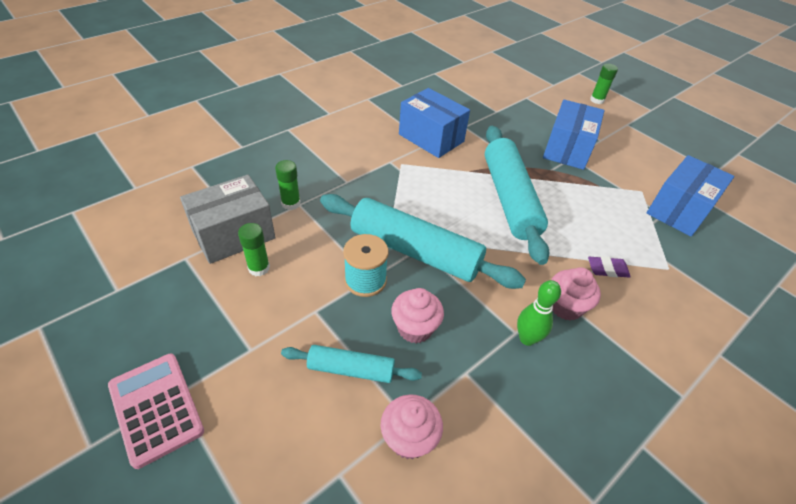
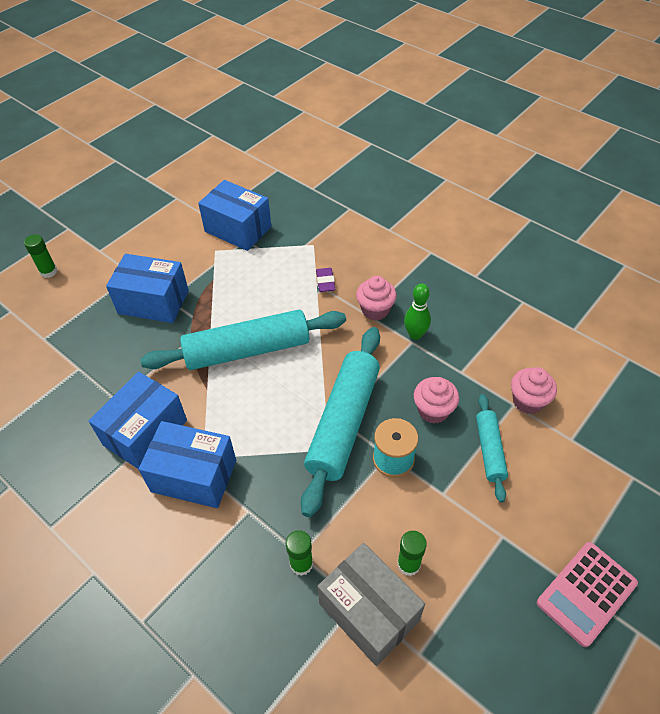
camera: 95 degrees left, 5 degrees up
(386, 158) = (194, 476): none -> blue box

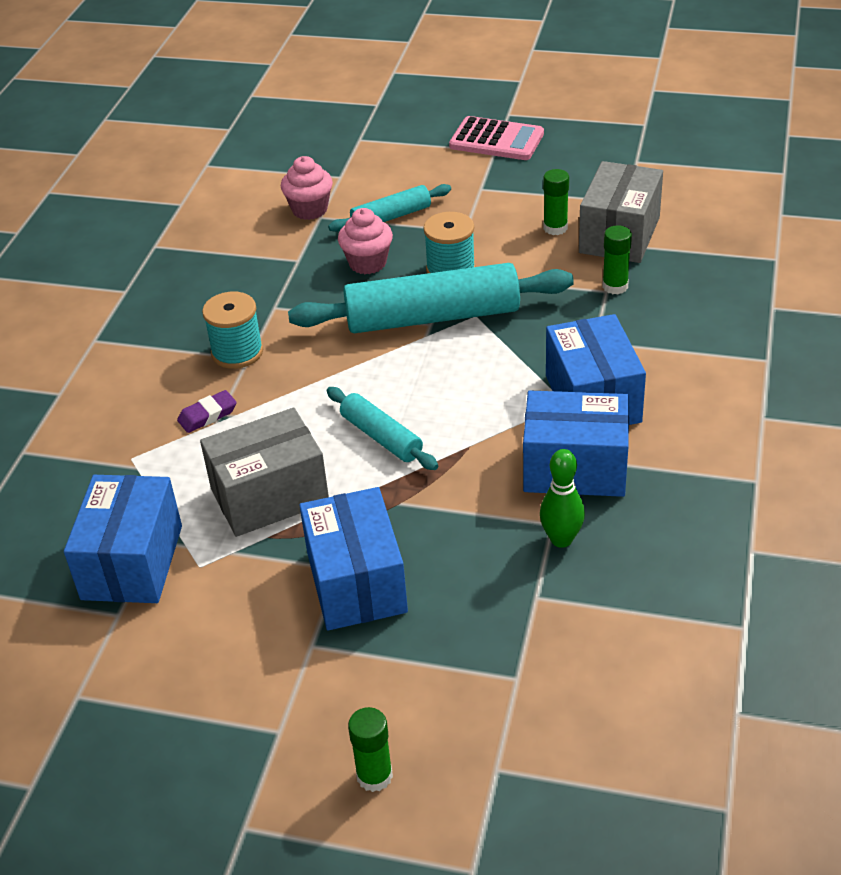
camera: 115 degrees left, 10 degrees down
(241, 288) = (269, 495): none -> grey box
(247, 350) = (381, 437): turquoise rolling pin -> turquoise rolling pin, size x0.52
(375, 310) = (237, 352): pink cupcake -> turquoise spool
(415, 334) = (260, 308): green bowling pin -> green bowling pin (561, 539)

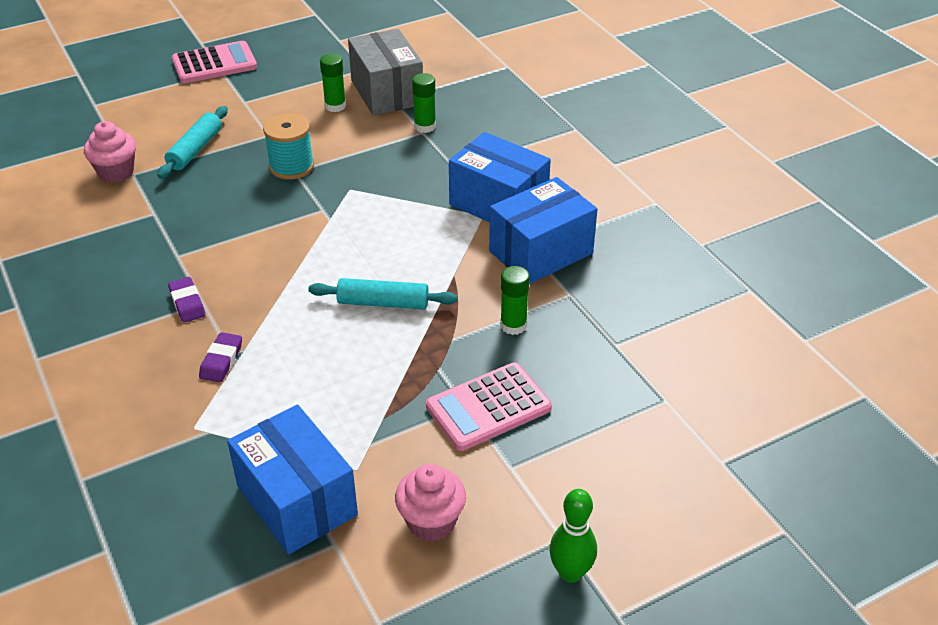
camera: 45 degrees left, 0 degrees up
(237, 352) = (187, 303): turquoise spool -> purple eraser
(269, 495) = (348, 388): grey box -> none
(356, 582) = (488, 407): blue box -> pink calculator
(367, 263) = (217, 190): pink cupcake -> pink cupcake (431, 522)
(374, 776) = (658, 519): green glue stick -> green glue stick (513, 325)
(432, 317) = (318, 204): turquoise rolling pin -> none
(561, 539) = (587, 300): green bowling pin -> green bowling pin (570, 573)

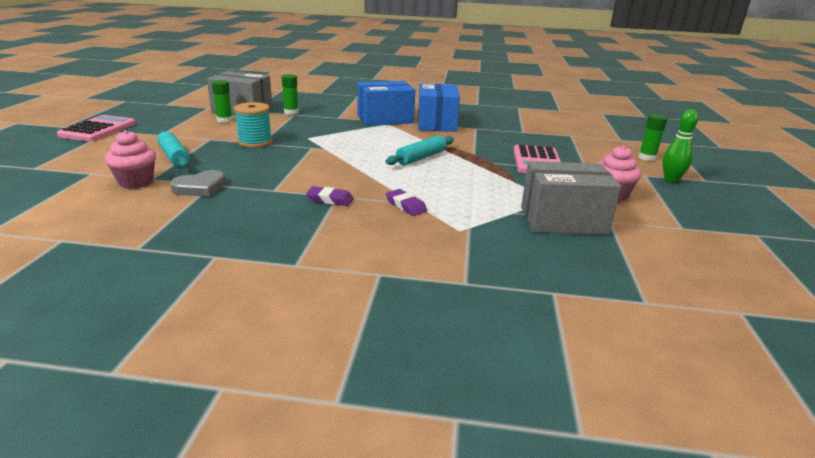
camera: 55 degrees left, 15 degrees down
(139, 212) = (200, 187): none -> grey heart
(296, 500) = (563, 220): blue box -> grey box
(513, 325) = (482, 141): green glue stick -> green glue stick (647, 158)

